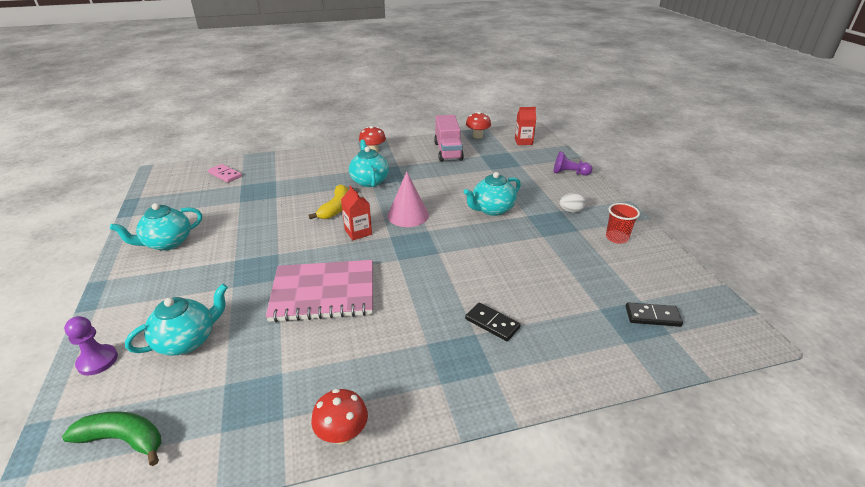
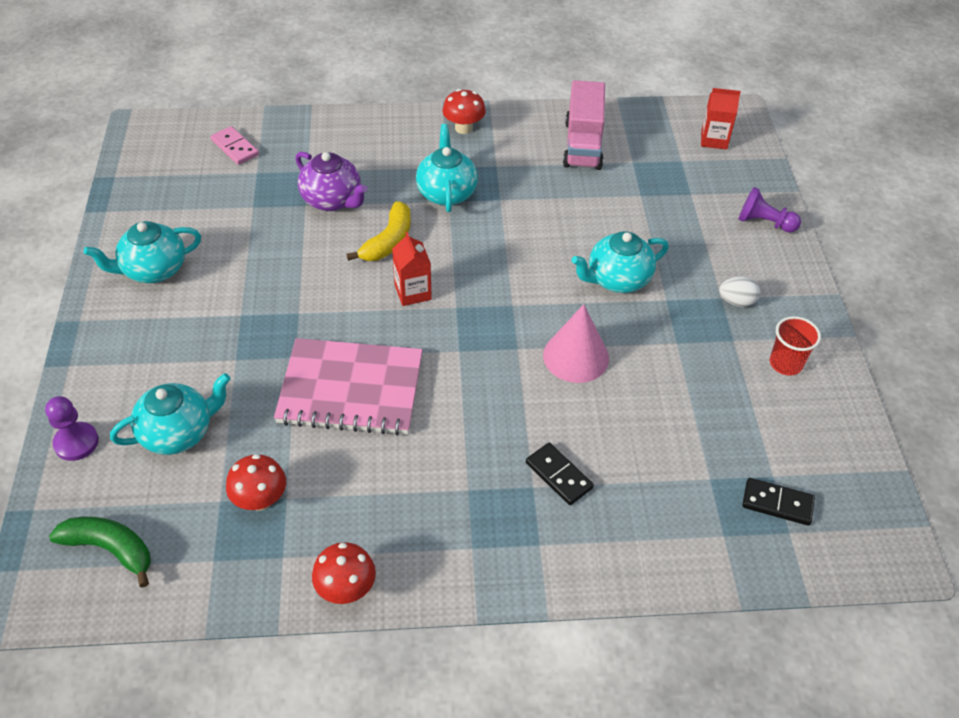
camera: 10 degrees right, 15 degrees up
(294, 192) = (332, 200): none -> purple teapot
(408, 215) = (490, 271): pink cone -> pink cone (576, 356)
(477, 136) = (641, 116): red mushroom -> red mushroom (260, 500)

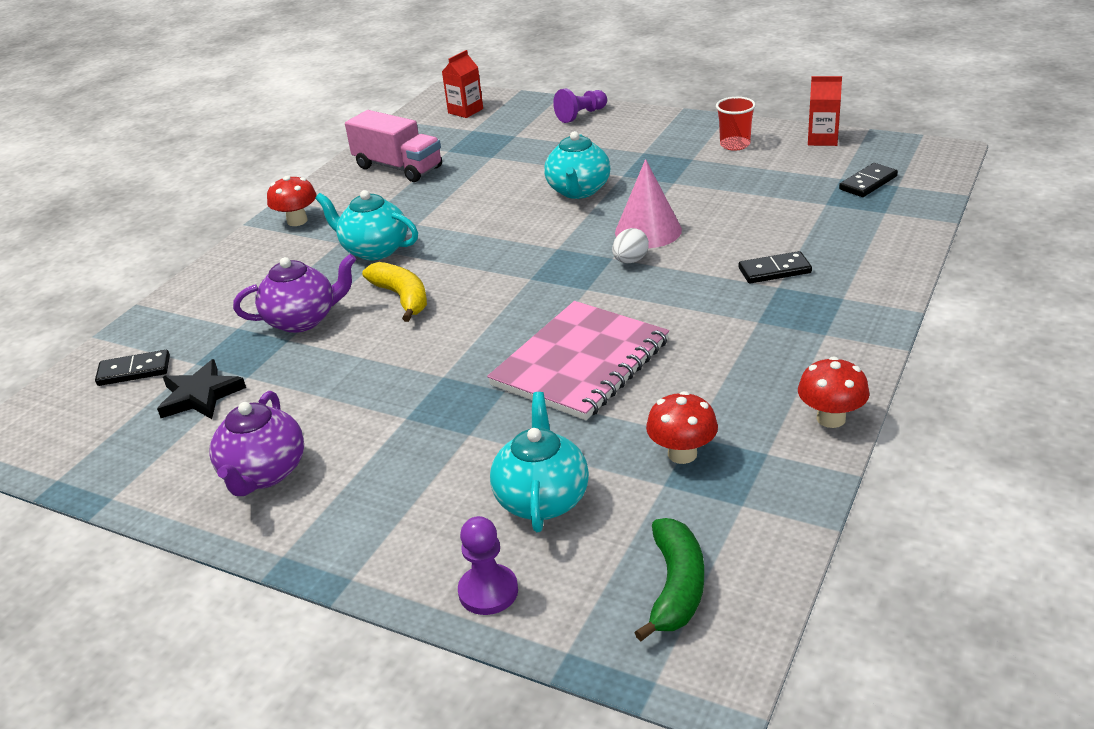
camera: 55 degrees left, 15 degrees down
(110, 549) = (676, 587): green banana -> green banana turned 135 degrees clockwise
(153, 270) = (264, 473): turquoise teapot -> purple teapot
(222, 195) = (200, 395): none -> black star
(235, 147) = (134, 371): pink domino -> black domino
(413, 292) = (487, 298): red carton -> red carton (822, 139)
(736, 301) = (653, 147): white egg -> white egg (630, 261)

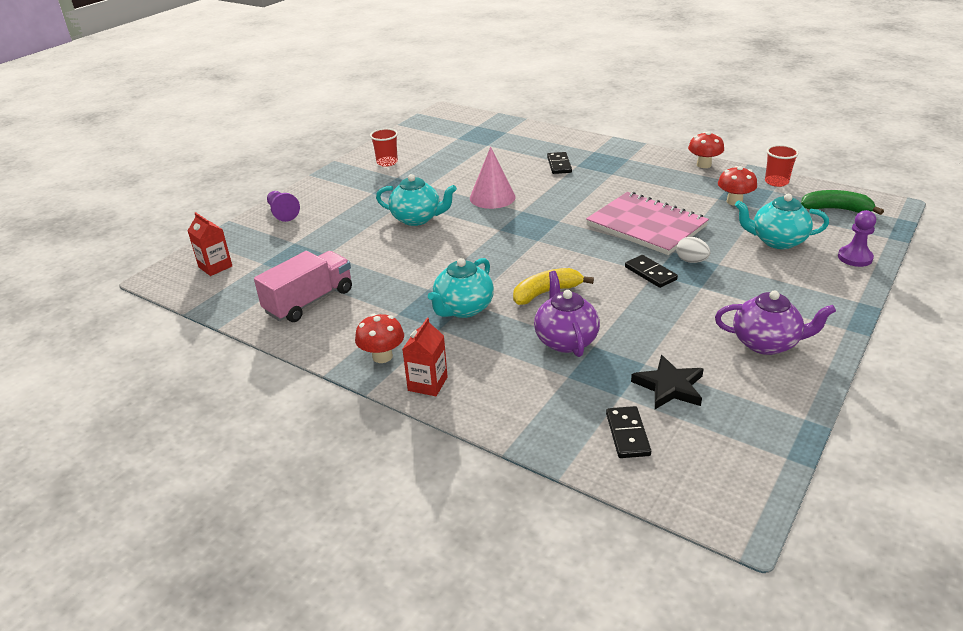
camera: 85 degrees left, 0 degrees up
(630, 261) = (529, 205): white egg -> white egg (691, 261)
(781, 511) = (776, 182): none -> red cup
(822, 139) = (402, 137): red carton -> red carton (427, 384)
(868, 183) = (469, 132): black domino -> black domino (650, 273)

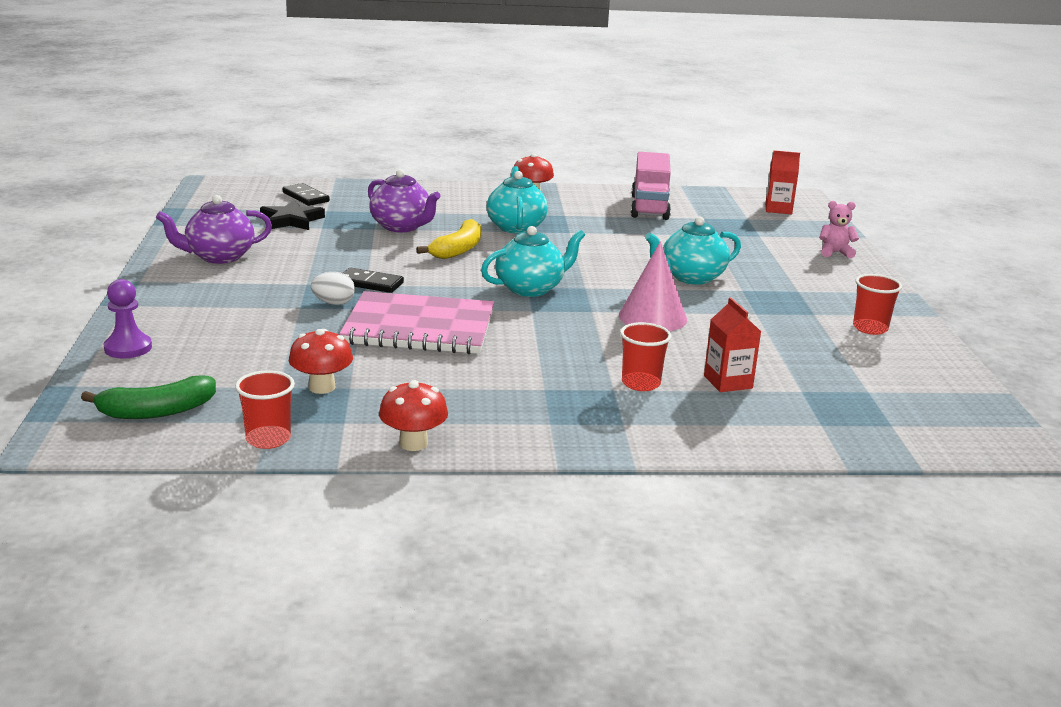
camera: 140 degrees right, 10 degrees down
(282, 213) = (835, 252): purple pawn -> pink teddy bear
(427, 384) = (476, 191): red carton -> red carton (728, 382)
(559, 165) = (641, 383): black domino -> red cup
(777, 241) = (237, 346): turquoise teapot -> turquoise teapot (531, 288)

